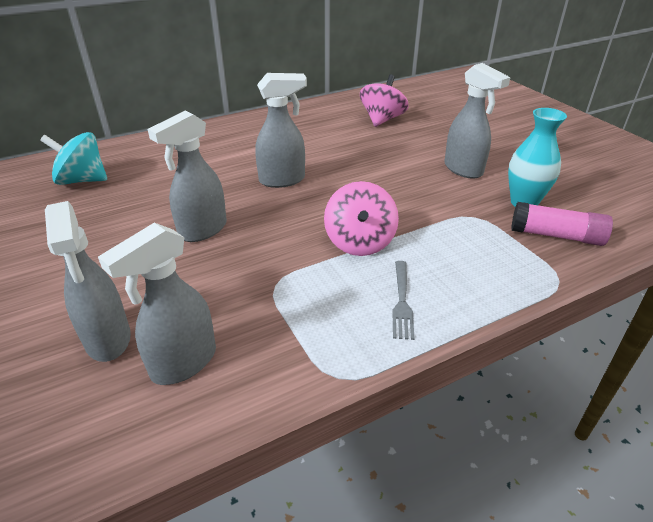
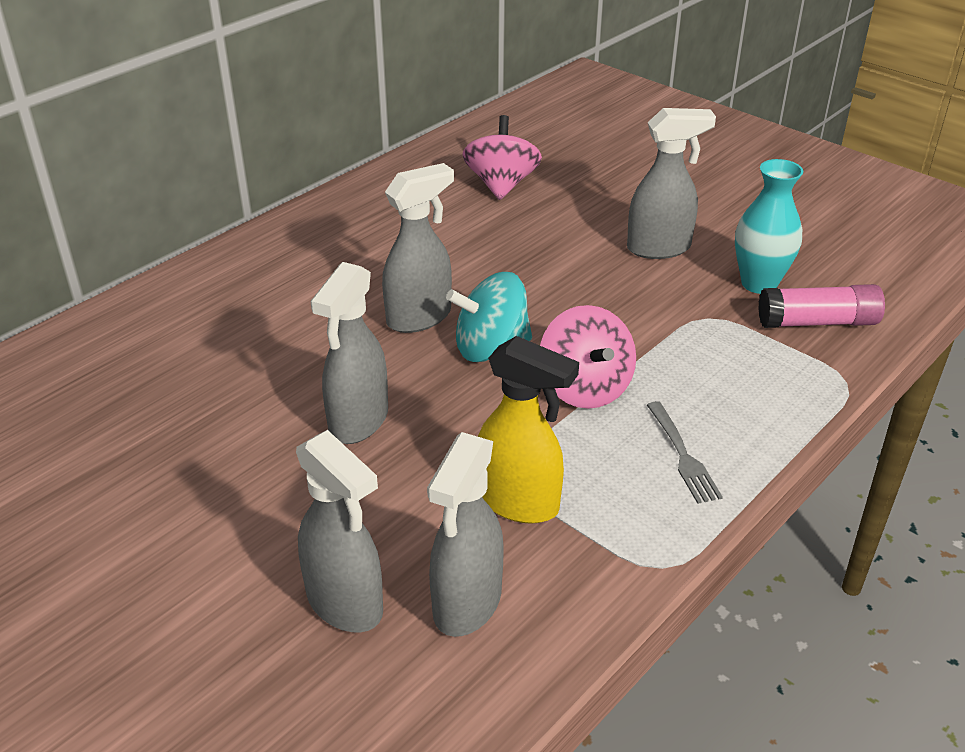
camera: 20 degrees left, 0 degrees up
(82, 180) = (103, 385): turquoise spinning top -> turquoise spinning top (490, 348)
(266, 304) = (519, 503): none -> yellow spray bottle
(463, 169) = (659, 248): grey spray bottle -> grey spray bottle turned 45 degrees counterclockwise

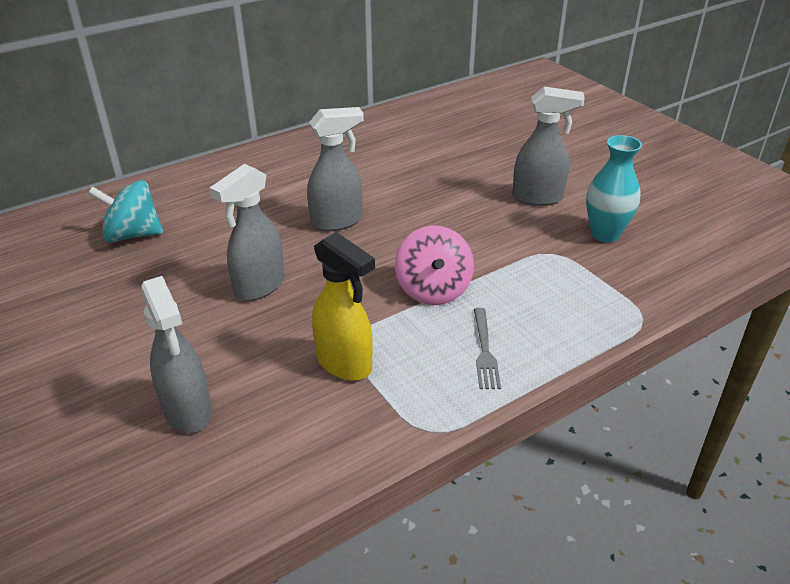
camera: 15 degrees right, 0 degrees up
(466, 604) = (272, 429): grey spray bottle -> none
(490, 348) = (377, 250): turquoise spinning top -> turquoise spinning top (133, 235)
(501, 185) = (440, 138): pink spinning top -> none
(817, 322) = (639, 270): pink glue stick -> none

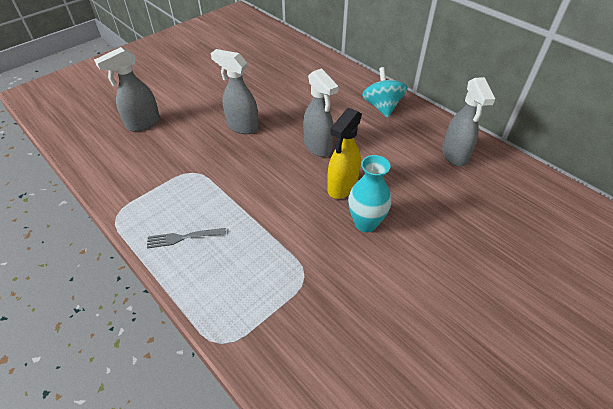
camera: 80 degrees right, 10 degrees up
(133, 235) = (284, 72): turquoise spinning top -> turquoise spinning top (382, 107)
(345, 363) = (174, 172): yellow spray bottle -> yellow spray bottle (342, 187)
(433, 289) = (247, 205): pink spinning top -> none
(538, 198) = (390, 264): grey spray bottle -> grey spray bottle (455, 155)
(605, 234) = (343, 318): turquoise vase -> turquoise vase (365, 223)

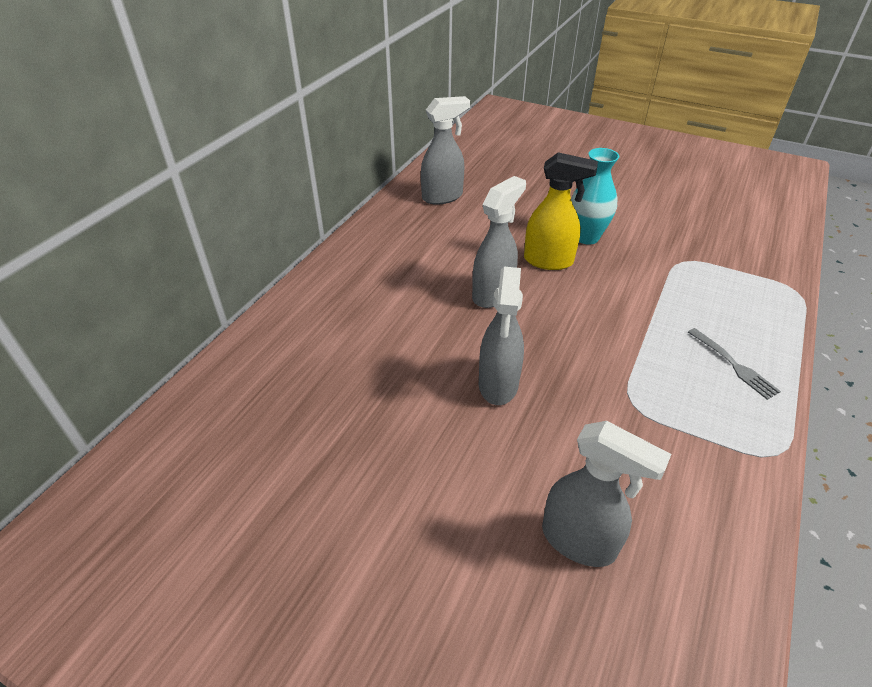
camera: 110 degrees left, 5 degrees down
(382, 107) = (375, 256): turquoise spinning top -> none

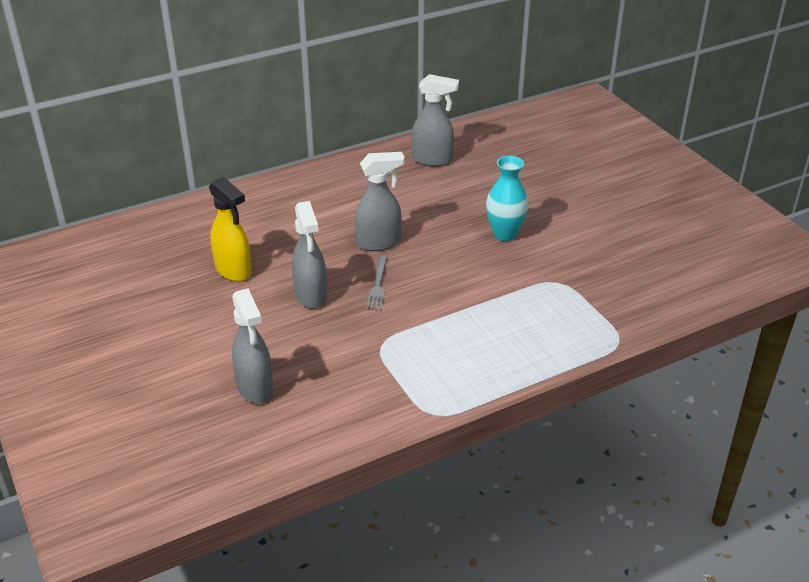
camera: 35 degrees right, 5 degrees down
(498, 385) = (311, 296): grey spray bottle -> grey spray bottle turned 60 degrees counterclockwise
(549, 261) = (450, 238): yellow spray bottle -> yellow spray bottle (233, 271)
(734, 365) = (485, 359): grey fork -> grey fork (378, 286)

